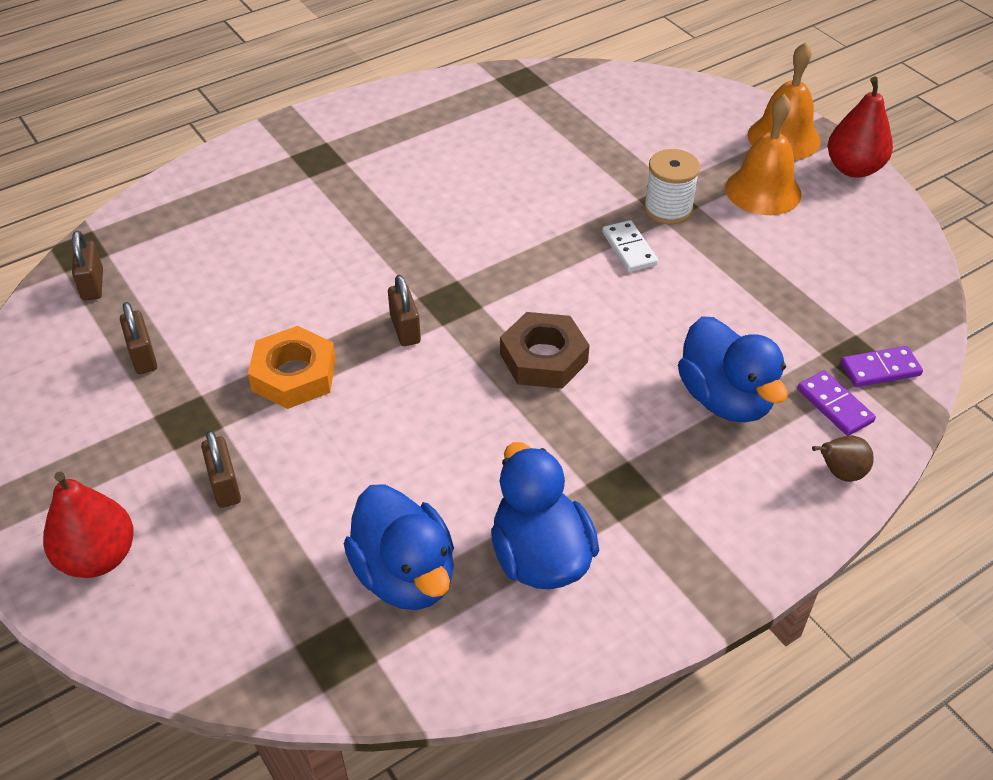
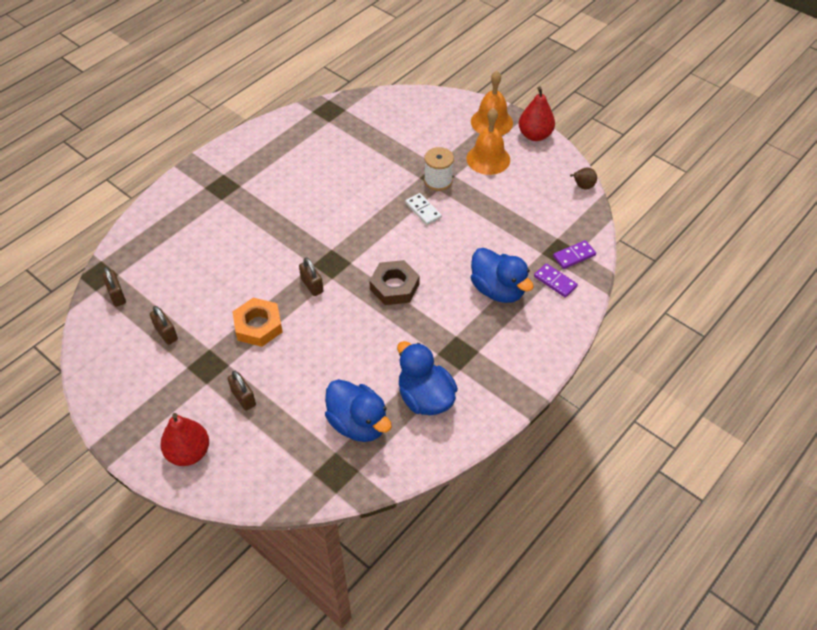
camera: 15 degrees left, 5 degrees up
(840, 473) = (565, 318): brown pear -> brown pear (582, 186)

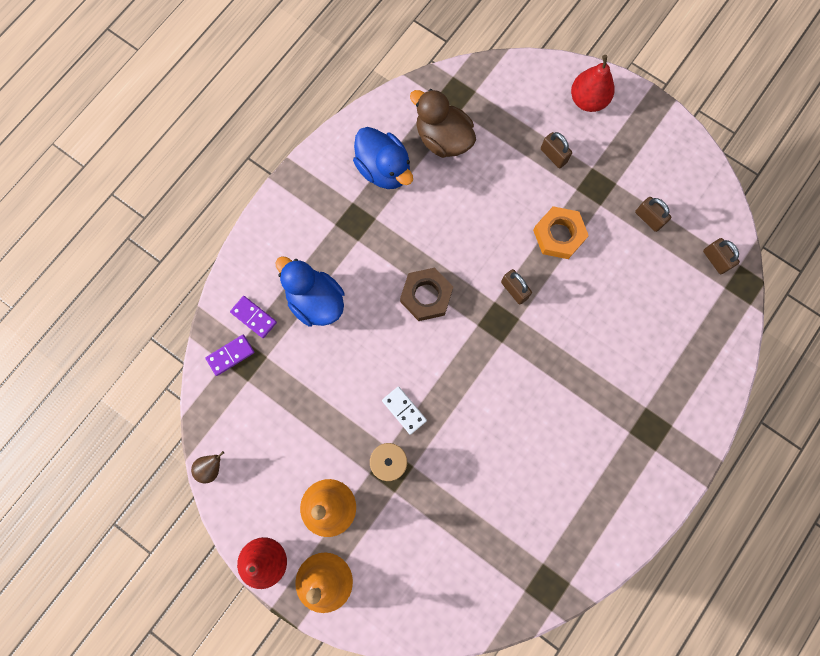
camera: 175 degrees right, 25 degrees up
(358, 424) = (443, 139): blue duck -> brown duck

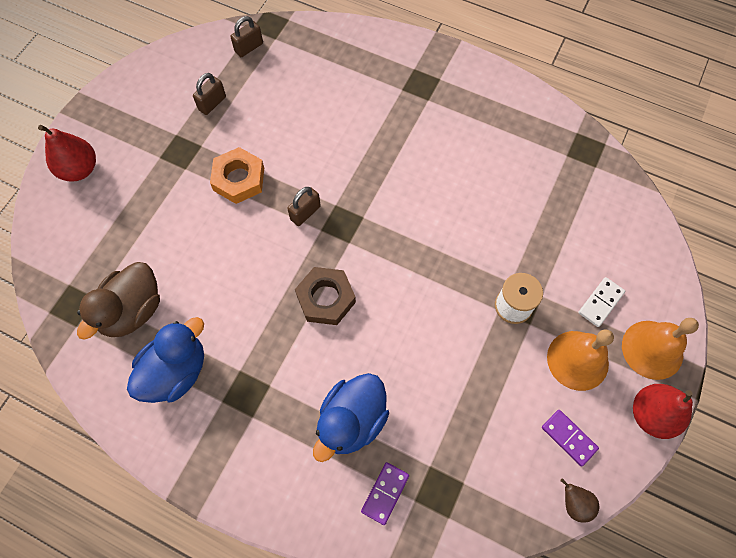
camera: 100 degrees left, 10 degrees down
(230, 355) = (437, 512): purple domino -> purple domino (568, 438)
(404, 410) = (456, 300): white domino -> white domino (600, 303)
(553, 156) = (148, 194): brown padlock -> none

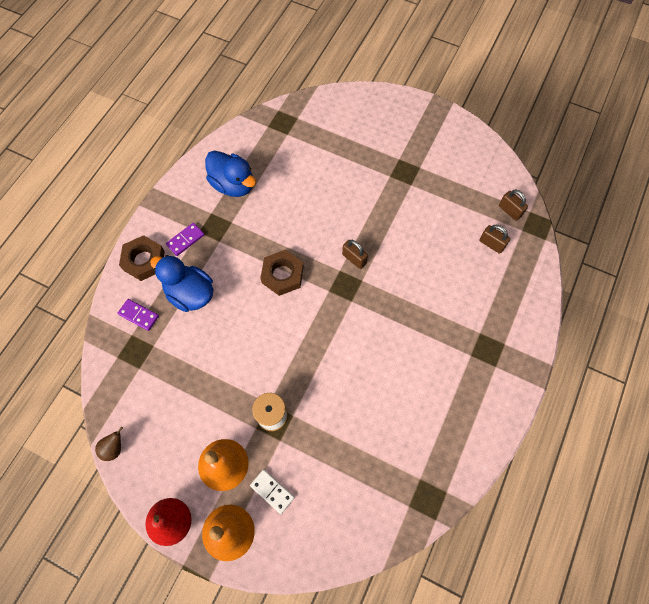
camera: 90 degrees right, 0 degrees up
(79, 169) = (386, 112): red pear -> none
(132, 311) = (277, 155): brown duck -> none
(212, 103) = (451, 189): brown padlock -> brown padlock (491, 244)
(239, 179) = (382, 212): orange nut -> none
(297, 496) = (144, 260): none -> brown nut
(568, 438) = (162, 449): purple domino -> purple domino (185, 240)

